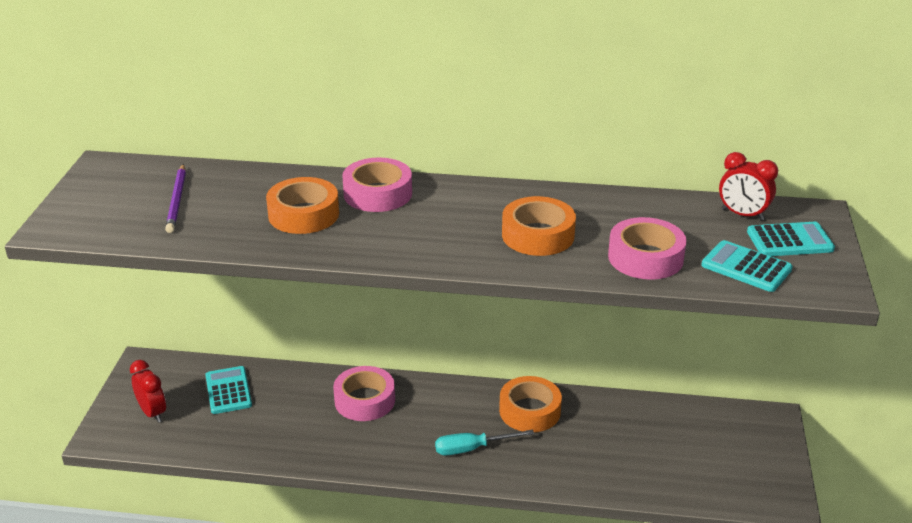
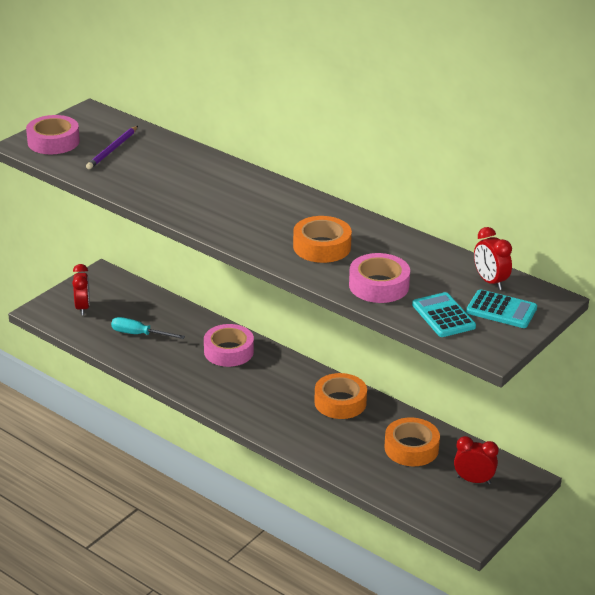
camera: 30 degrees right, 0 degrees up
(228, 391) = (142, 311): turquoise calculator -> none
(303, 214) = (182, 183): orange tape -> orange tape (411, 448)
(377, 194) = (245, 185): pink tape -> pink tape (53, 142)
(472, 448) = (274, 410): turquoise screwdriver -> turquoise screwdriver (139, 334)
(731, 441) = (473, 480): none -> red clock

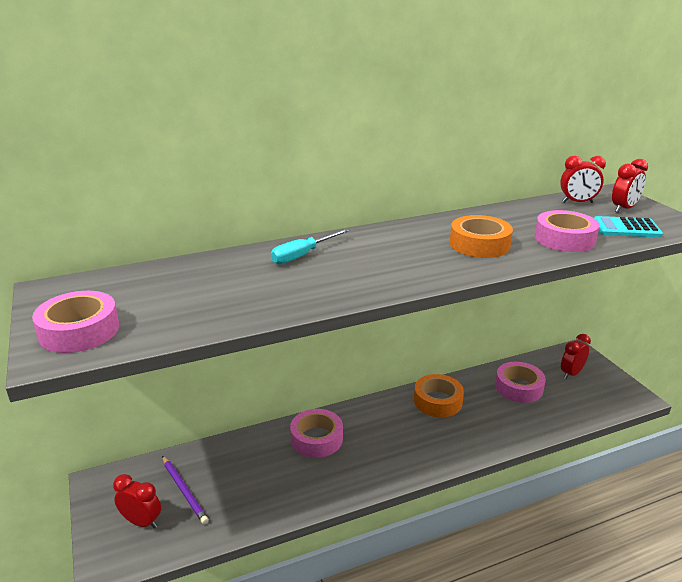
camera: 60 degrees left, 5 degrees down
(112, 149) = (159, 297): purple pencil -> purple pencil (184, 491)
(139, 334) = (234, 492): turquoise screwdriver -> turquoise screwdriver (302, 255)
(411, 448) = (519, 387): orange tape -> pink tape
(501, 310) = (624, 209): turquoise calculator -> red clock

